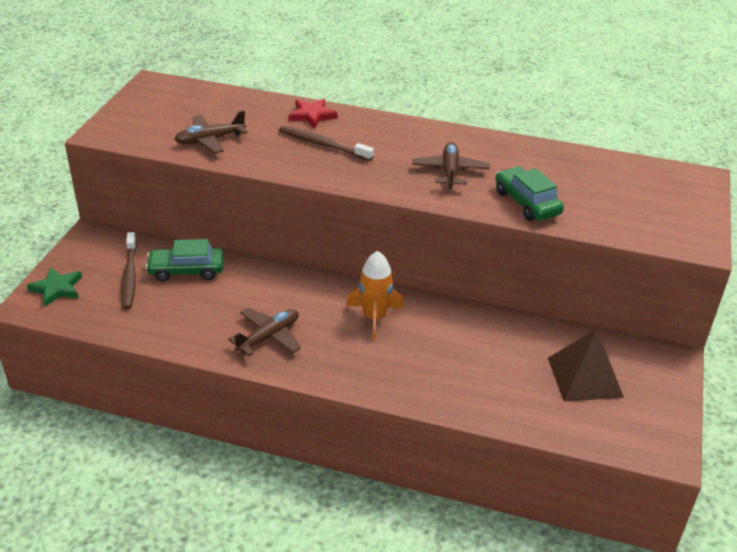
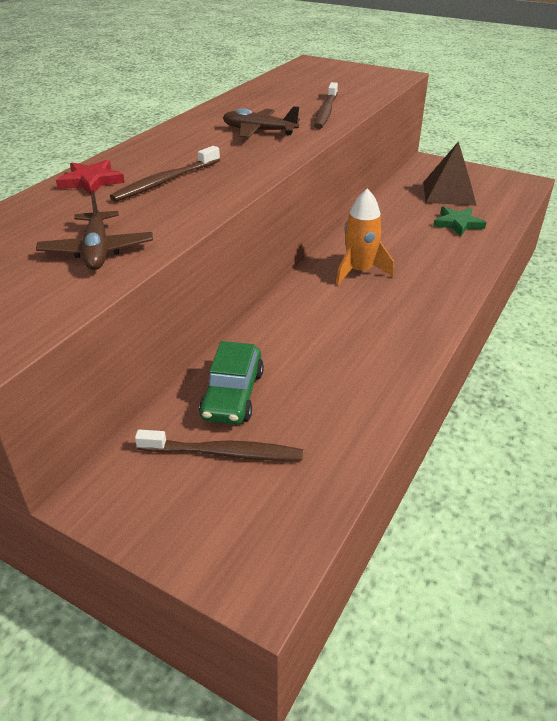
camera: 75 degrees left, 0 degrees up
(57, 289) = (225, 544): green star -> green star (458, 223)
(268, 337) = (379, 339): brown plane -> none
(526, 203) = (326, 112): green car -> brown toothbrush

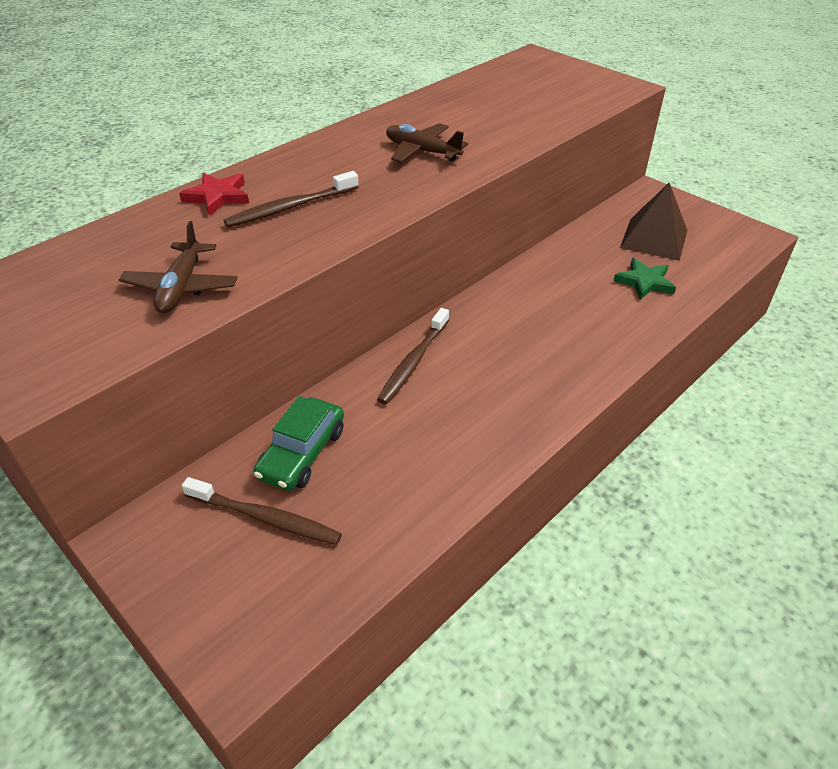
camera: 15 degrees right, 5 degrees up
(326, 112) = (511, 132): brown toothbrush -> brown toothbrush (413, 362)
(359, 271) = (501, 327): orange rocket -> none

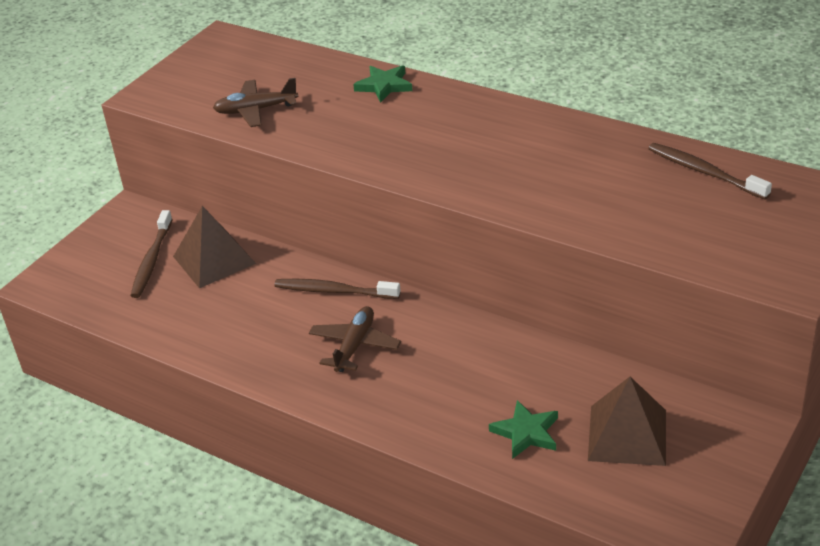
camera: 80 degrees right, 5 degrees down
(218, 196) = (384, 86): red star -> green star
(291, 207) = (381, 123): brown toothbrush -> brown toothbrush (705, 172)
(302, 453) = (214, 260): green car -> brown pyramid
(422, 151) = (517, 166): brown plane -> brown plane (354, 346)

